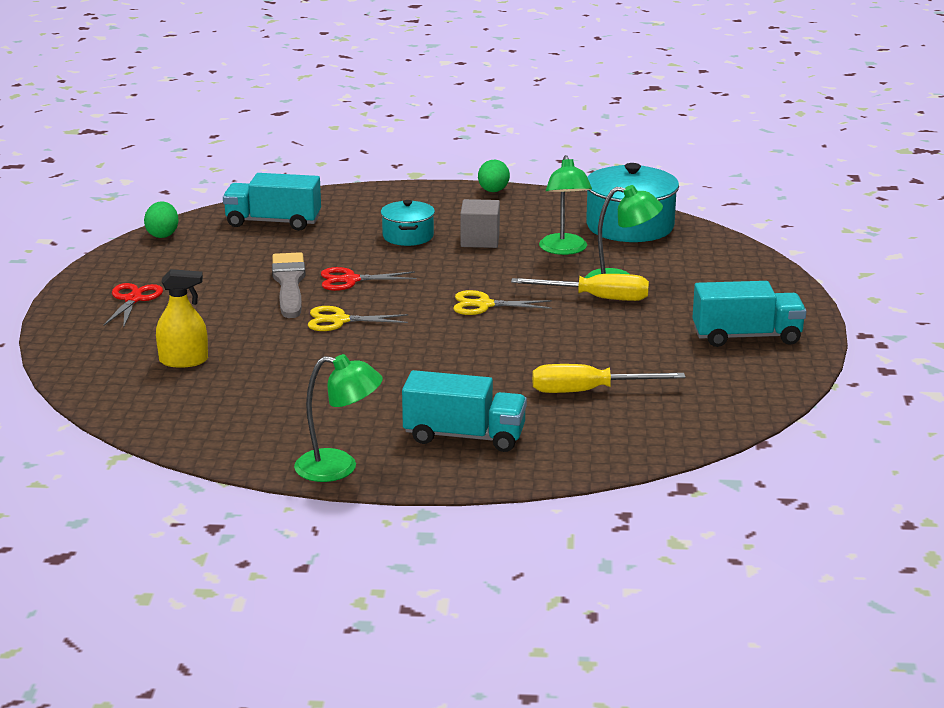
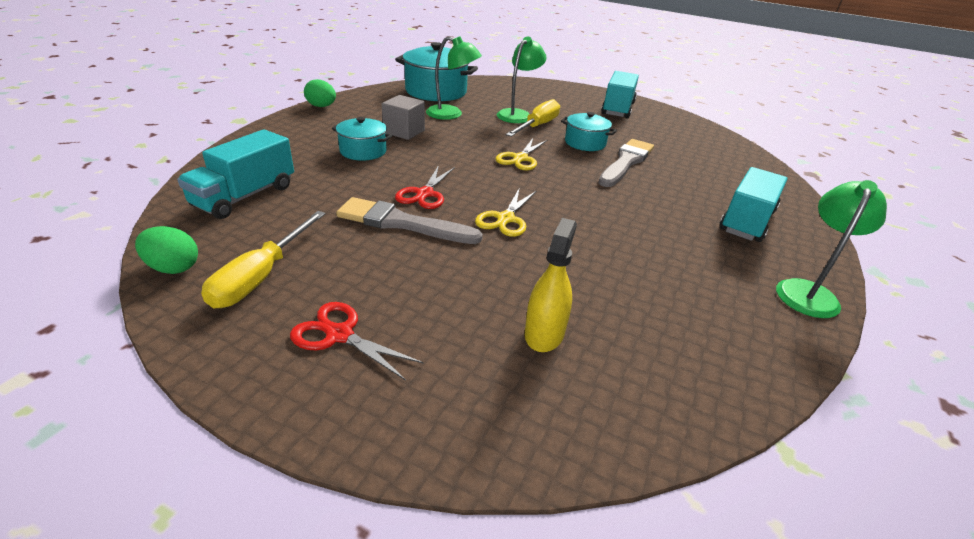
camera: 70 degrees left, 10 degrees up
(549, 360) = (626, 162): none -> grey brush
(579, 331) = (585, 143): none -> turquoise pot
(588, 391) = (679, 164): yellow screwdriver -> yellow screwdriver (261, 276)

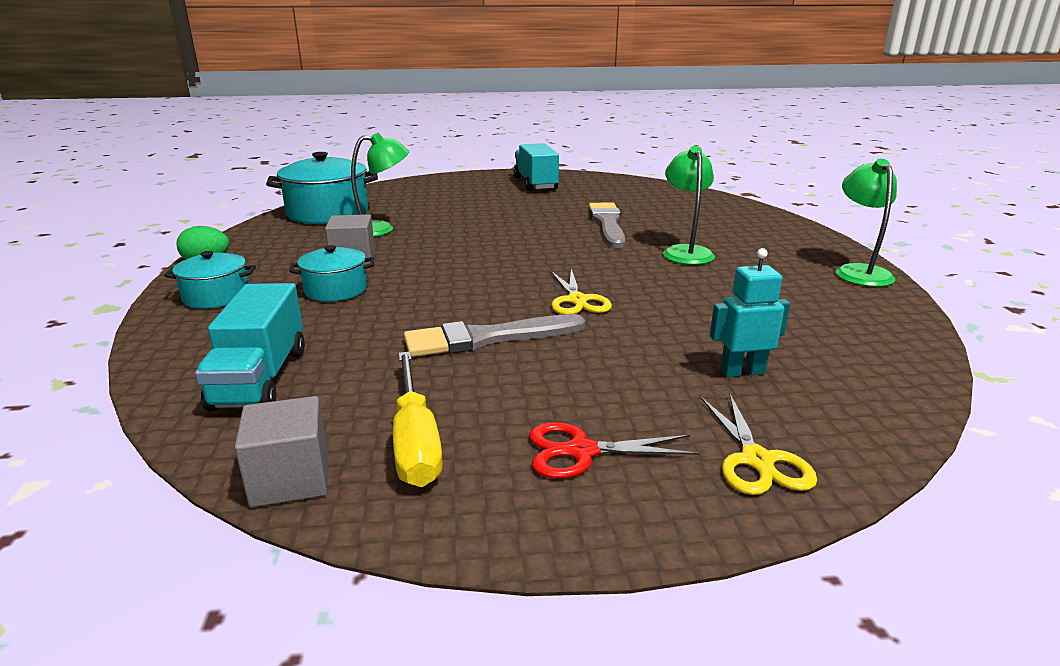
camera: 30 degrees left, 10 degrees down
(173, 267) = (290, 479): green egg -> grey cube
(424, 194) = (468, 306): red scissors -> none
(518, 114) = (450, 211): green lamp -> green lamp (685, 252)
(520, 158) = (512, 248): yellow scissors -> yellow scissors (757, 460)
(537, 126) = (485, 216): yellow screwdriver -> none
(544, 333) = (742, 372): yellow spray bottle -> turquoise robot
(585, 143) = (550, 219): turquoise pot -> turquoise pot (216, 296)
(746, 221) = (756, 239): turquoise truck -> none

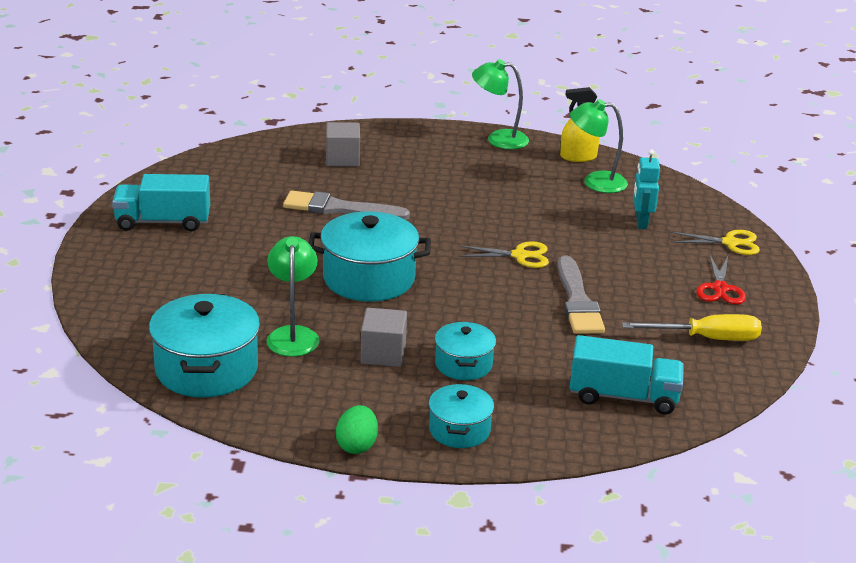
camera: 80 degrees left, 5 degrees up
(290, 479) = (741, 380): grey cube -> grey cube (342, 159)
(485, 243) = (368, 278): none -> turquoise pot
(685, 252) = (431, 190): green lamp -> green lamp (595, 182)
(886, 318) = (578, 157): none -> yellow spray bottle

